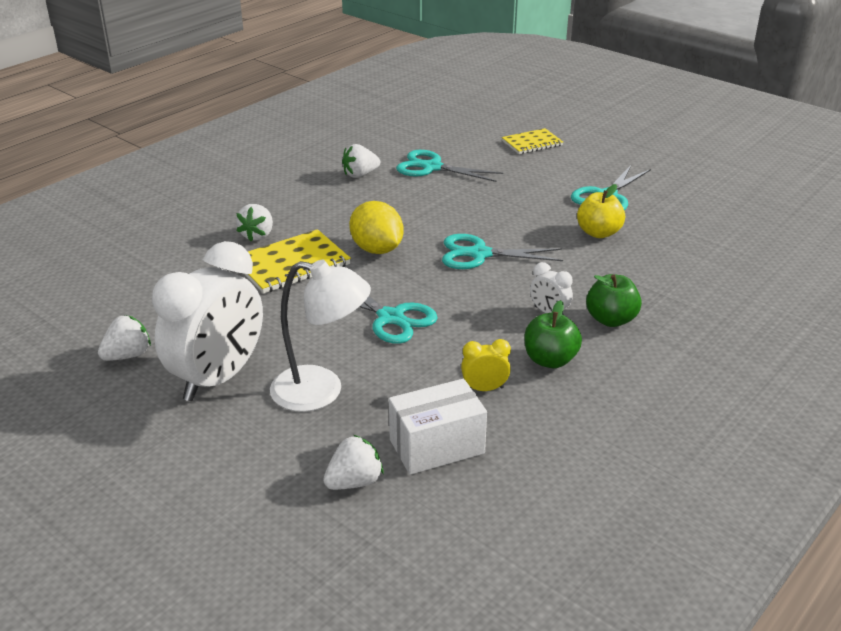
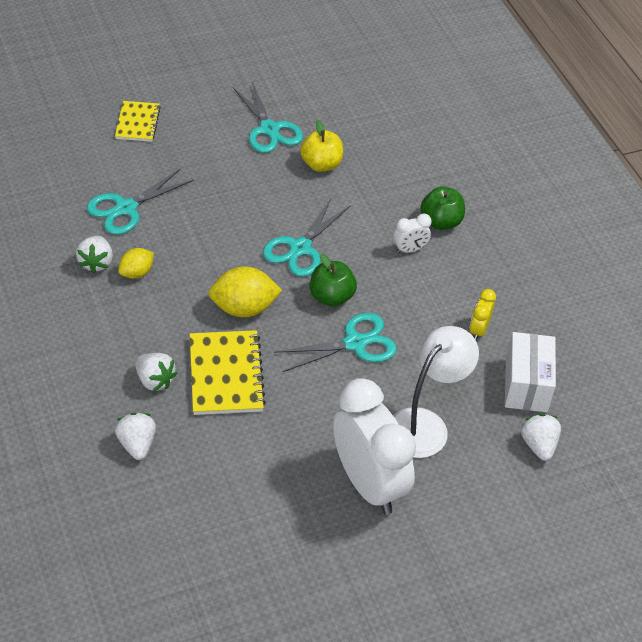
camera: 65 degrees left, 15 degrees up
(128, 355) = (295, 537): white strawberry -> white strawberry (137, 444)
(367, 193) = (137, 273): none -> yellow lemon
(550, 360) = (467, 279): green apple -> green apple (331, 297)

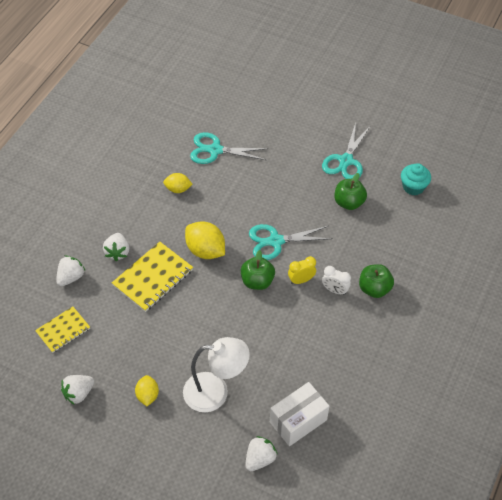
camera: 50 degrees right, 5 degrees up
(96, 263) = (166, 169): white strawberry -> white strawberry (78, 393)
(138, 123) = (279, 106): yellow notebook -> yellow notebook (63, 330)
(321, 164) = (349, 202): yellow apple -> green apple
(355, 343) = (236, 317): turquoise scissors -> none
(359, 110) = (413, 187): none -> turquoise cupcake
(368, 483) = (147, 395): white clock -> yellow lemon
(478, 330) = (313, 367): yellow clock -> yellow clock (301, 280)

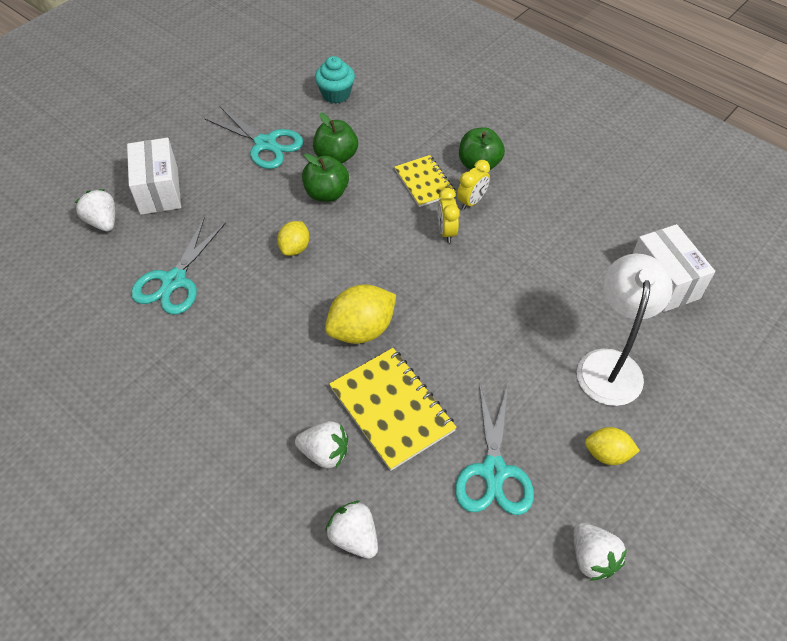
camera: 75 degrees left, 0 degrees up
(63, 330) = (463, 566): yellow notebook -> yellow notebook (424, 182)
(178, 189) = (229, 344): yellow lemon -> yellow lemon (295, 248)
(257, 281) = (435, 279): green apple -> green apple (326, 193)
(260, 459) = (718, 334): white strawberry -> white strawberry (103, 222)
(275, 241) = (373, 245): turquoise scissors -> turquoise scissors (493, 471)
(283, 120) = (159, 190): none -> white box
(335, 290) = (471, 202): white clock -> yellow clock

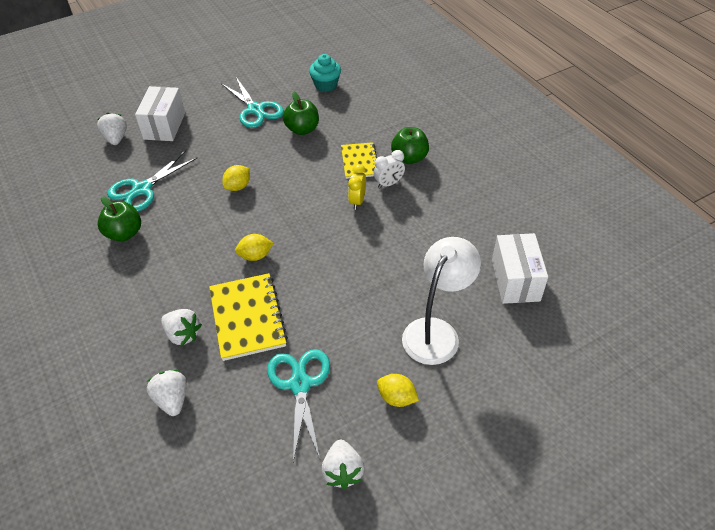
camera: 20 degrees right, 5 degrees down
(326, 193) = (281, 154): green apple -> green apple (124, 233)
(361, 330) = (255, 256): yellow lemon -> yellow lemon, size x0.60
(471, 202) = (389, 184): yellow clock -> white clock
(493, 471) = (300, 384): turquoise scissors -> turquoise scissors turned 150 degrees clockwise

